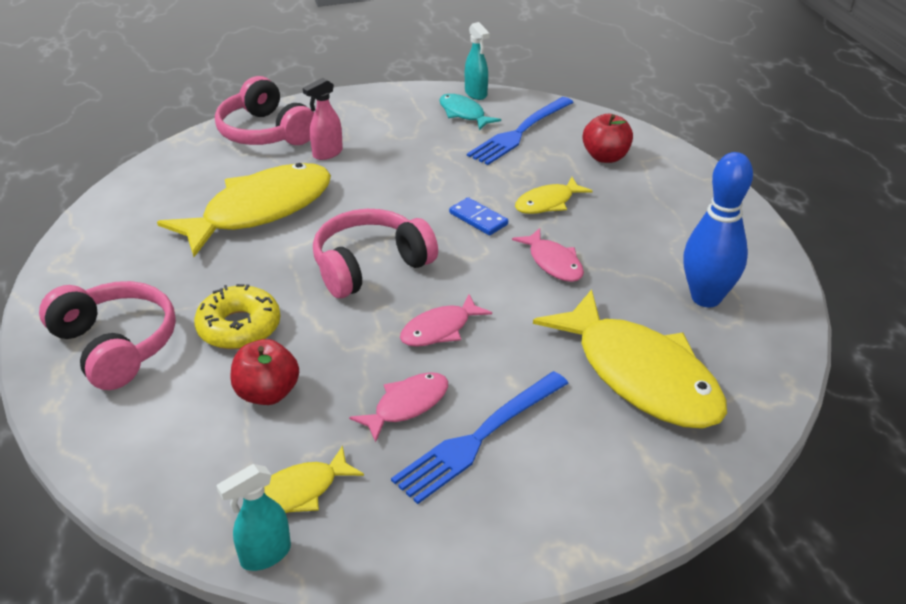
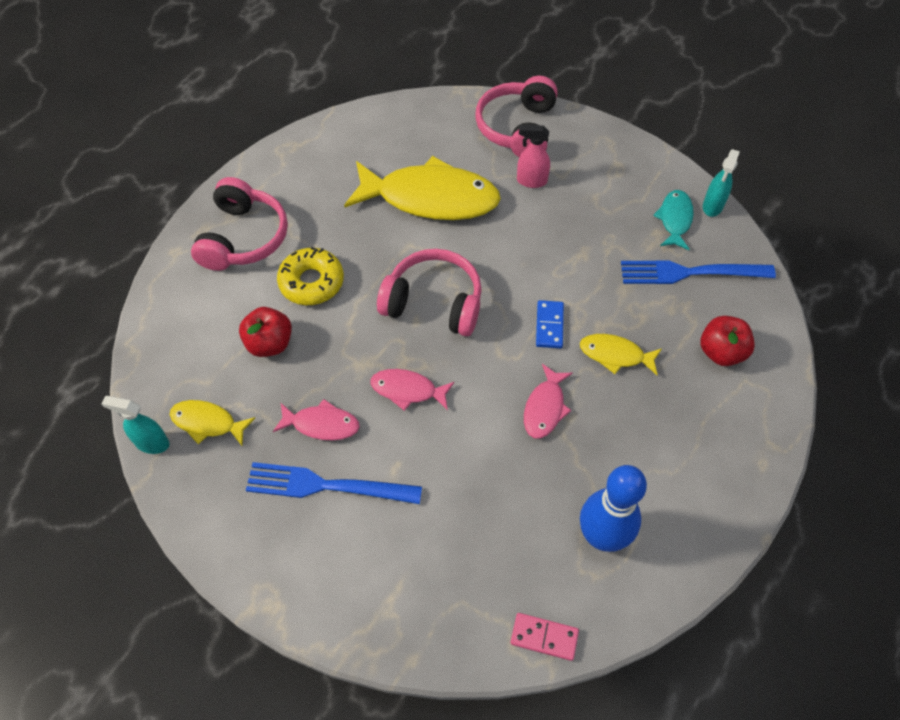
camera: 50 degrees right, 20 degrees up
(641, 375) = (471, 544): yellow fish -> none
(771, 380) = (544, 637): none -> pink domino

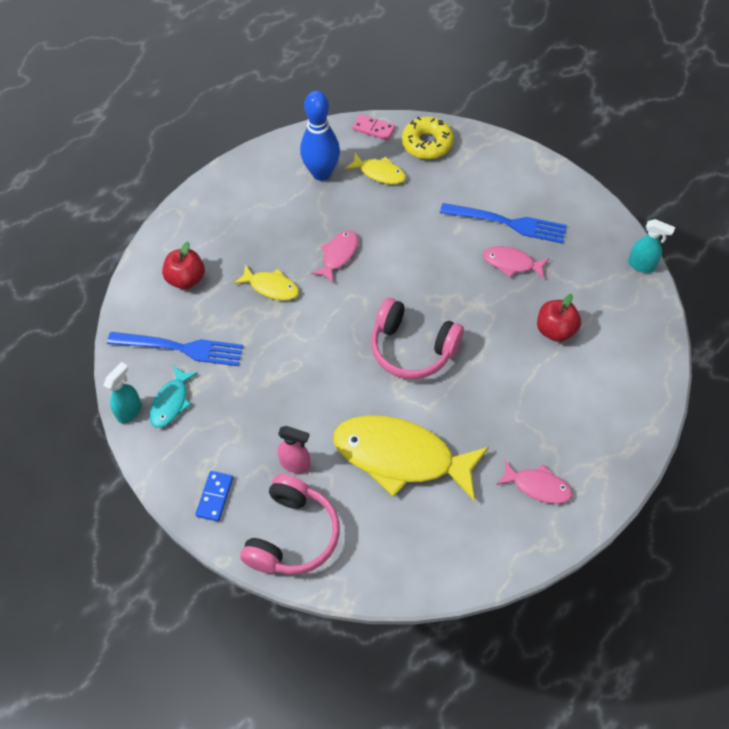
camera: 170 degrees left, 0 degrees up
(207, 423) = (600, 274): yellow fish -> yellow fish (379, 173)
(243, 237) = (587, 436): pink headphones -> none
(311, 282) = (520, 381): yellow donut -> yellow donut (427, 143)
(407, 390) = (443, 280): pink fish -> pink fish (538, 486)
(549, 326) = (317, 317): blue domino -> blue domino (214, 497)

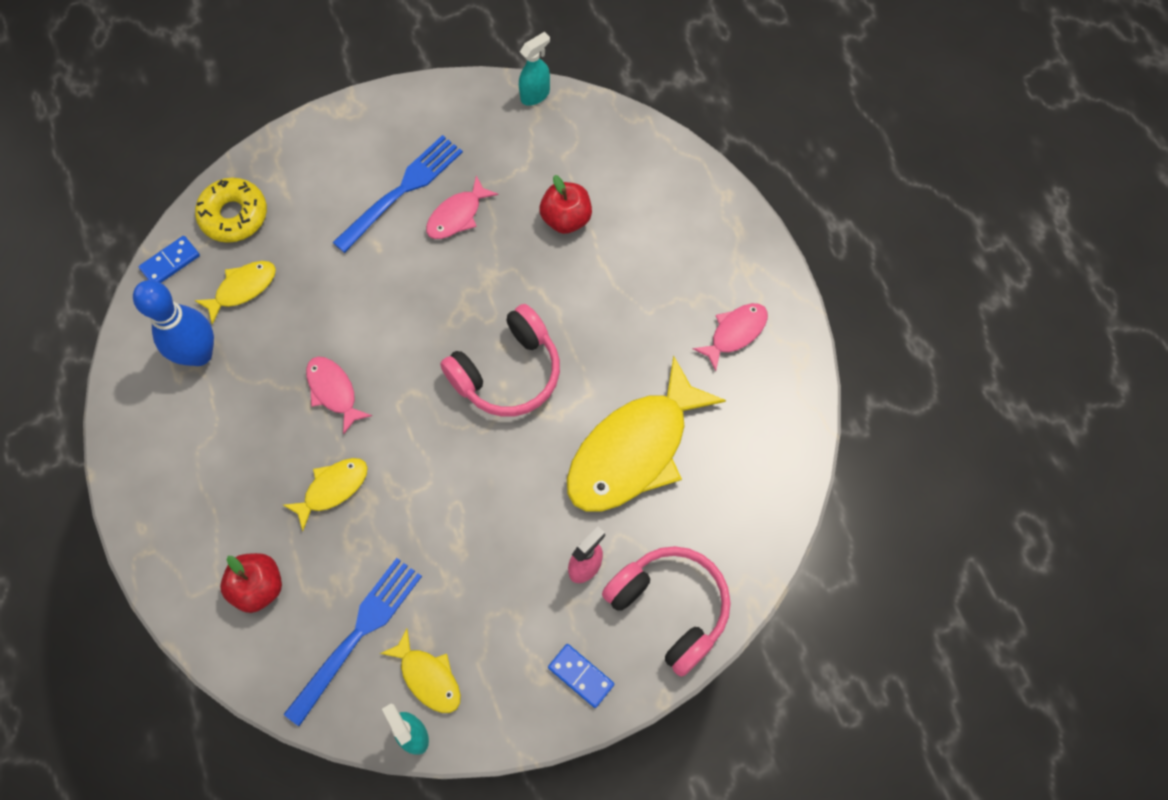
camera: 65 degrees left, 10 degrees up
(171, 402) = (428, 677): turquoise fish -> yellow fish
(373, 129) = (170, 262): pink domino -> blue domino

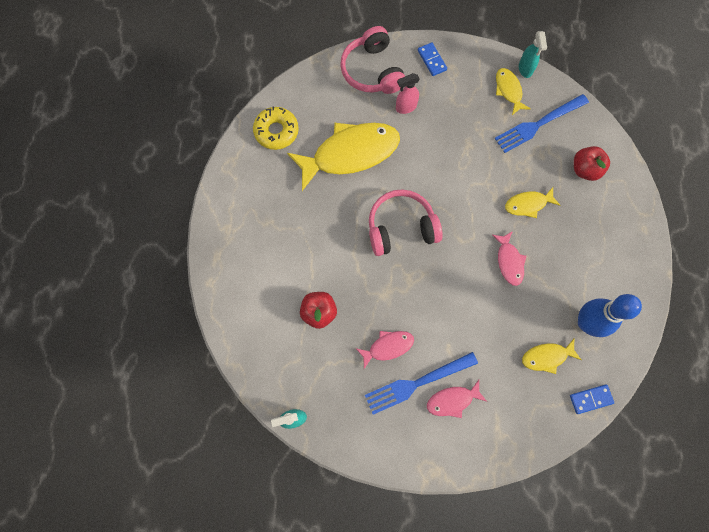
camera: 155 degrees left, 5 degrees up
(234, 215) = (538, 417): yellow donut -> yellow donut (276, 131)
(735, 333) = (257, 193): pink fish -> pink fish (452, 400)

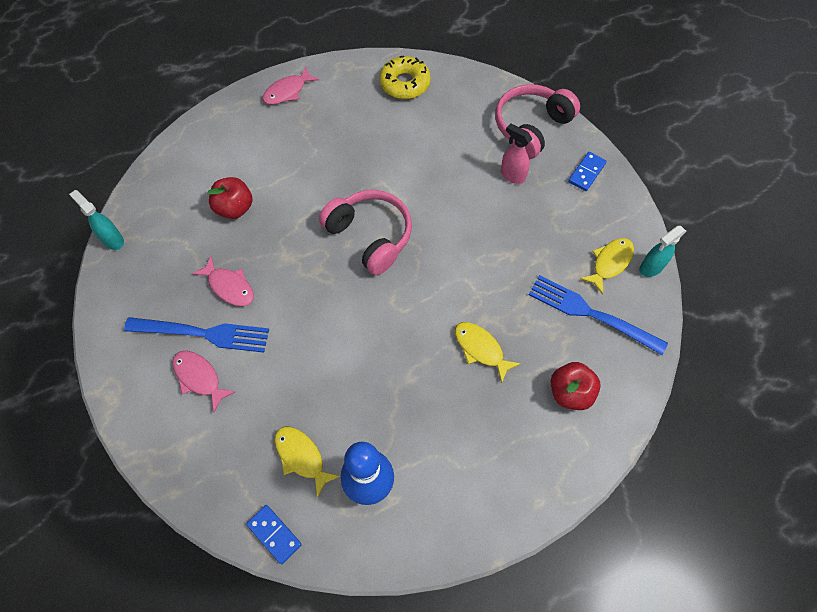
camera: 60 degrees right, 10 degrees down
(350, 153) = (424, 153): yellow fish -> none
(417, 383) = (203, 333): blue fork -> blue fork turned 150 degrees clockwise
(509, 261) = (396, 361): pink fish -> pink fish (287, 92)

